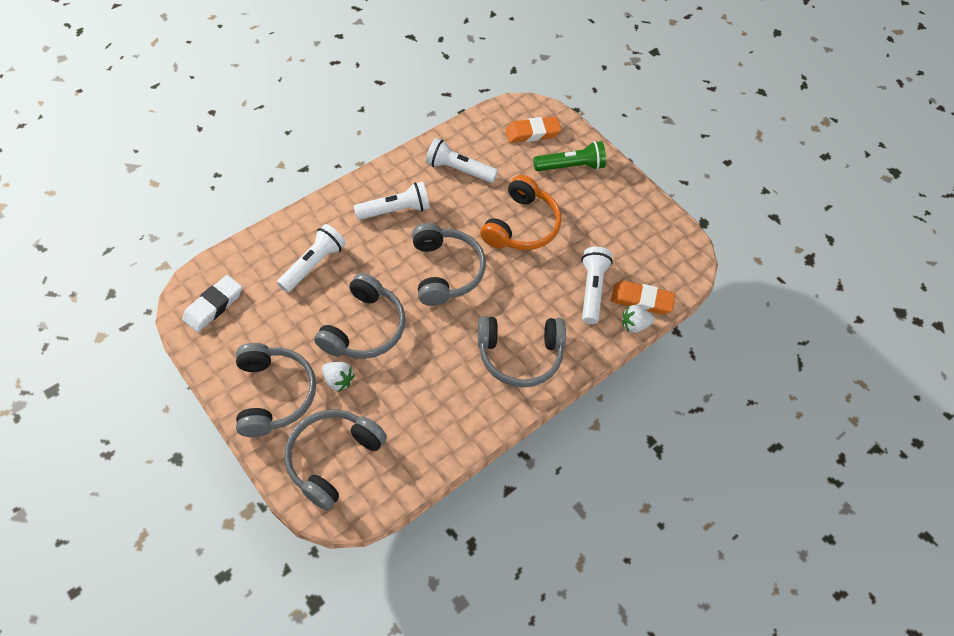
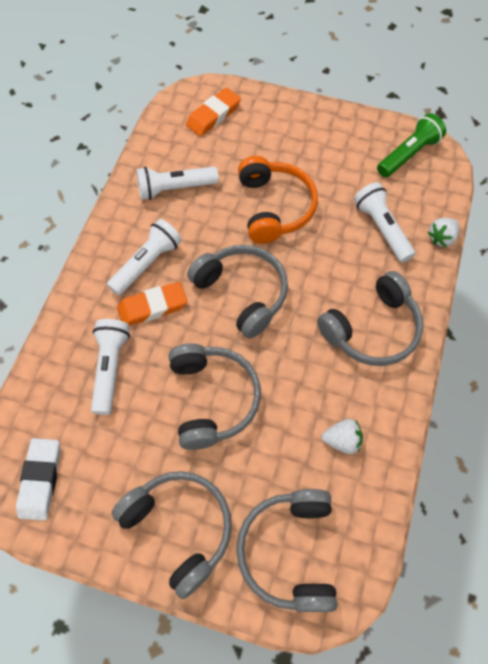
camera: 30 degrees left, 5 degrees up
(338, 380) = (230, 469): white strawberry -> white strawberry (342, 440)
(571, 166) = (272, 127): green flashlight -> green flashlight (408, 154)
(641, 300) = (428, 212): orange eraser -> orange eraser (152, 307)

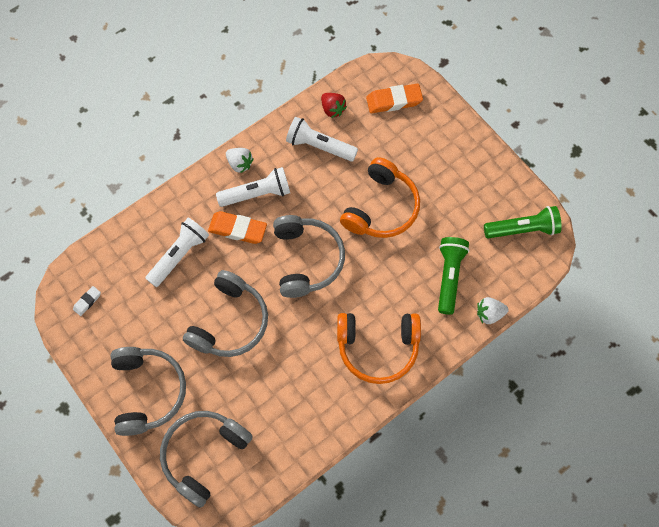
camera: 35 degrees right, 5 degrees up
(41, 480) = (87, 301): white eraser -> white eraser, size x0.52
(163, 152) = (332, 109): none -> red strawberry
(342, 440) = (293, 409): white strawberry -> white strawberry (240, 164)
(372, 329) = (377, 348): grey headphones -> orange headphones
(382, 228) = (449, 276): white flashlight -> green flashlight

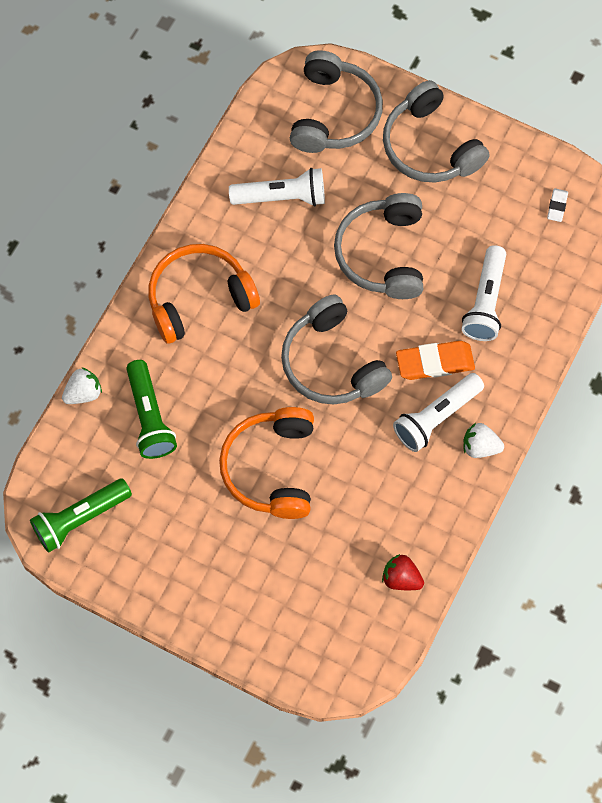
camera: 155 degrees right, 0 degrees up
(319, 146) = (392, 517): white flashlight -> white flashlight (282, 197)
(394, 101) = (324, 629): orange eraser -> none

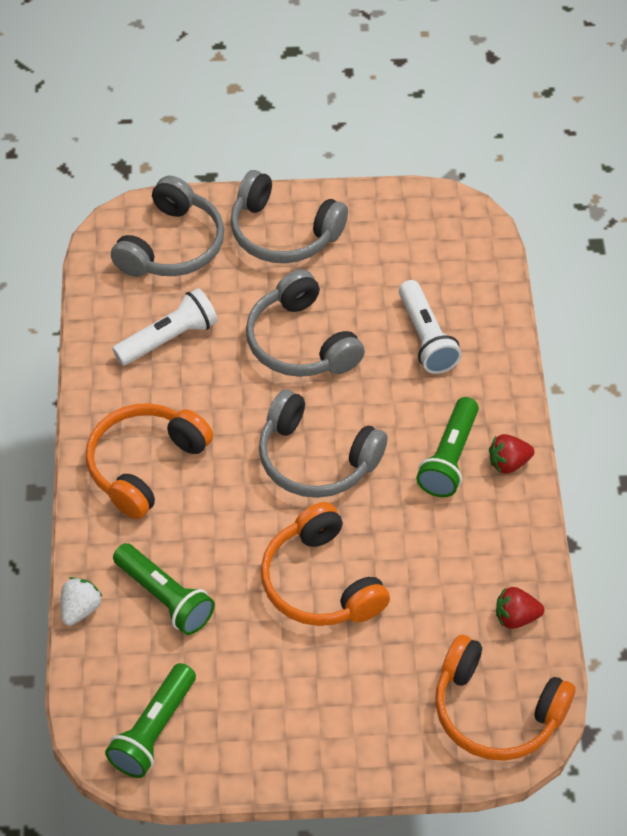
camera: 30 degrees left, 15 degrees down
(334, 114) = (173, 246): grey headphones -> grey headphones turned 45 degrees clockwise
(336, 645) = (495, 712): none -> orange headphones
(435, 362) = (415, 411): orange eraser -> none
(436, 417) = (449, 458): white flashlight -> green flashlight
(480, 446) = (508, 463): white strawberry -> red strawberry
(557, 206) = (435, 229): white eraser -> none

